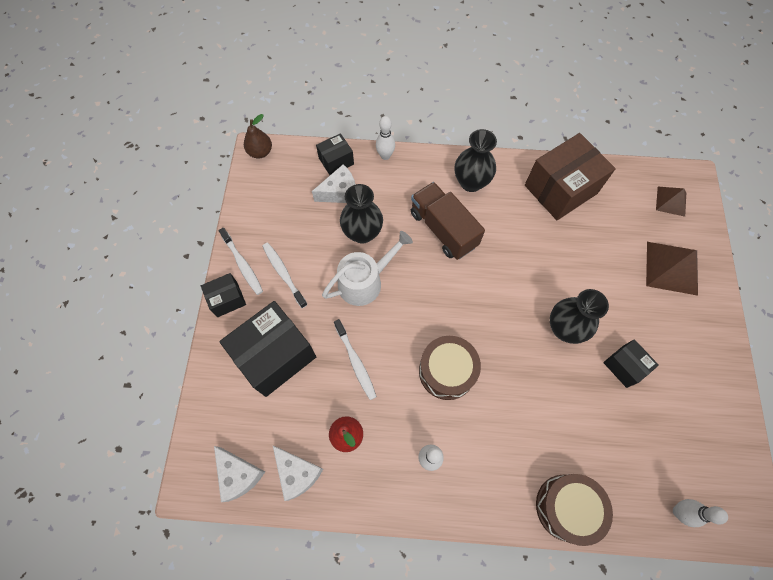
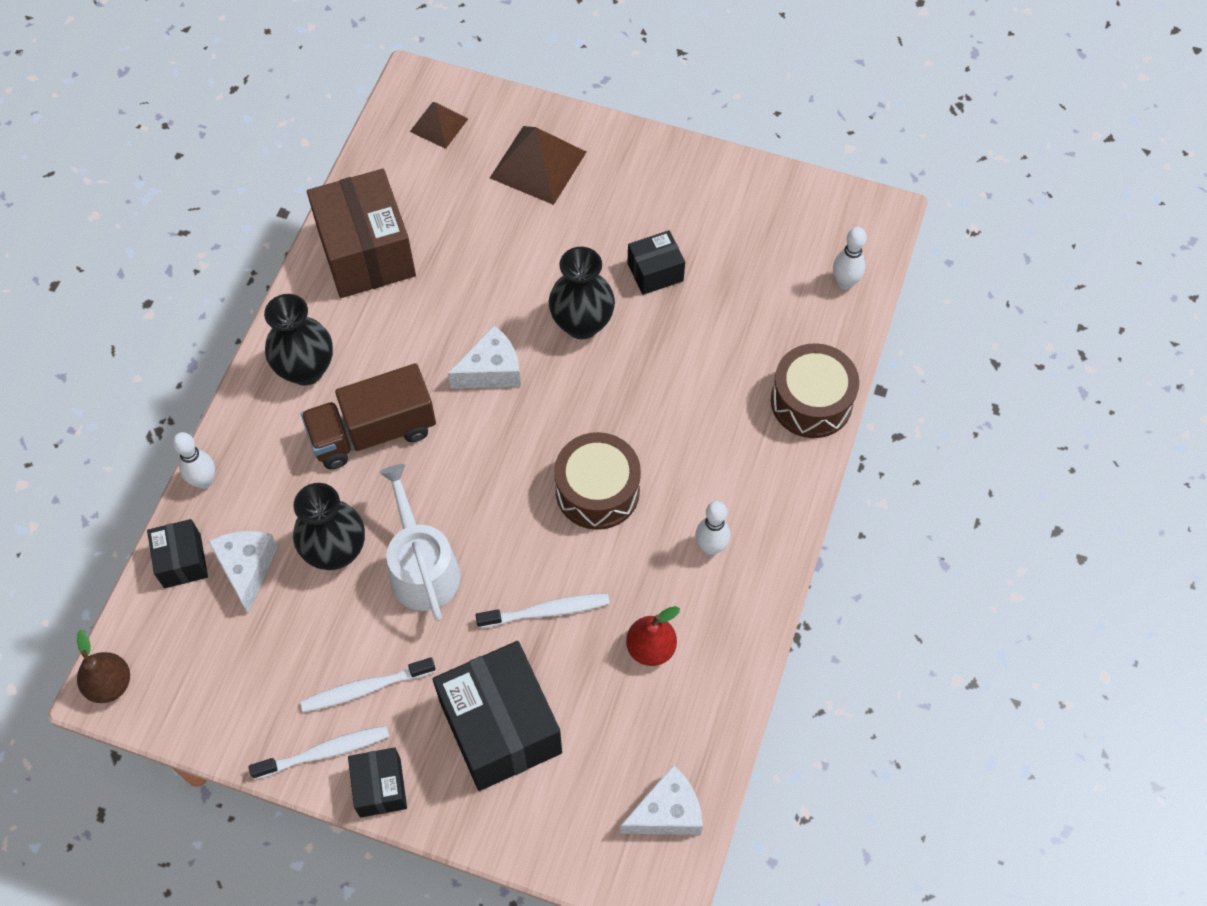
camera: 75 degrees left, 5 degrees down
(297, 473) = (686, 728): white cheese -> white cheese (491, 370)

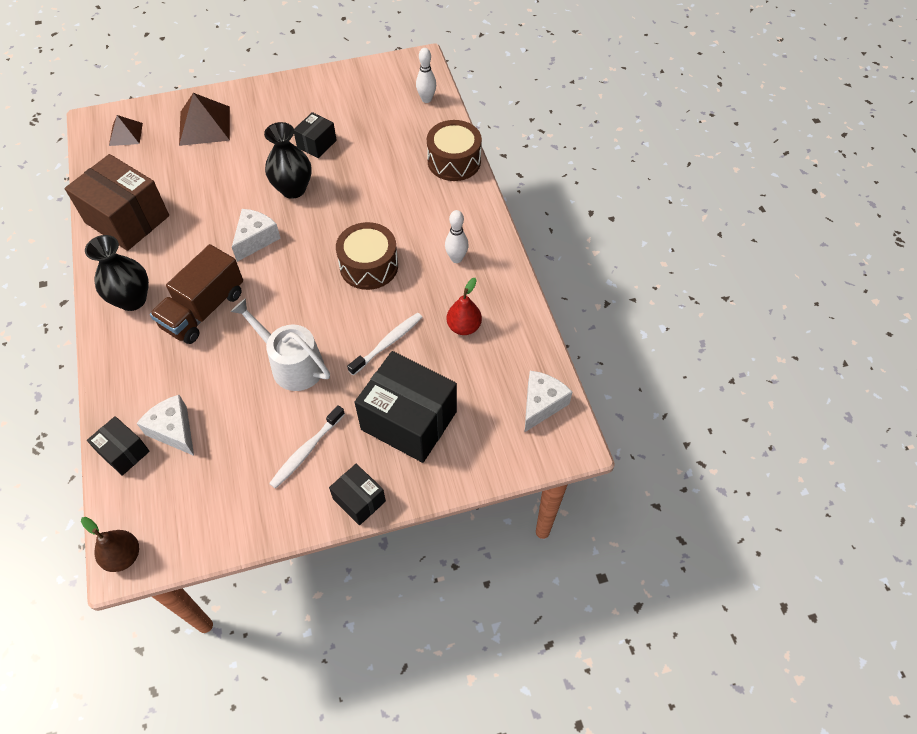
camera: 35 degrees left, 5 degrees down
(204, 481) = (106, 398): white bowling pin -> none
(324, 752) = (307, 503): white toothbrush -> none
(336, 551) = (228, 387): black vase -> none

